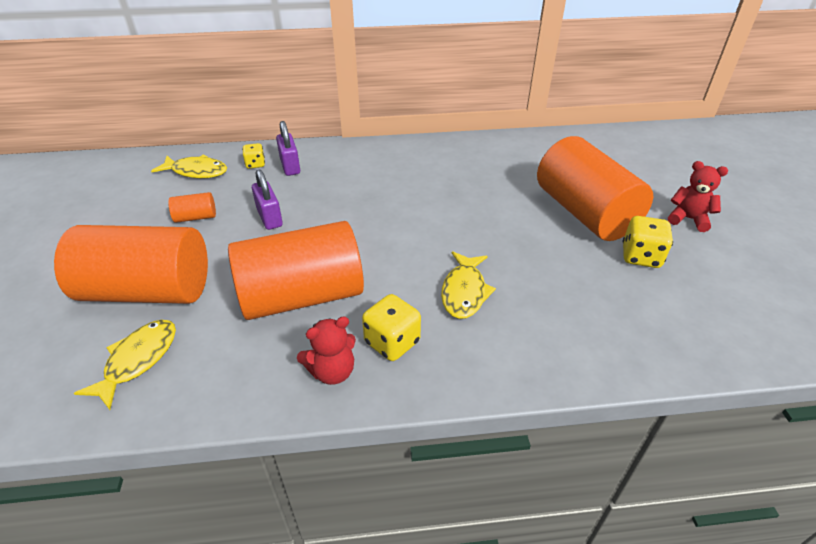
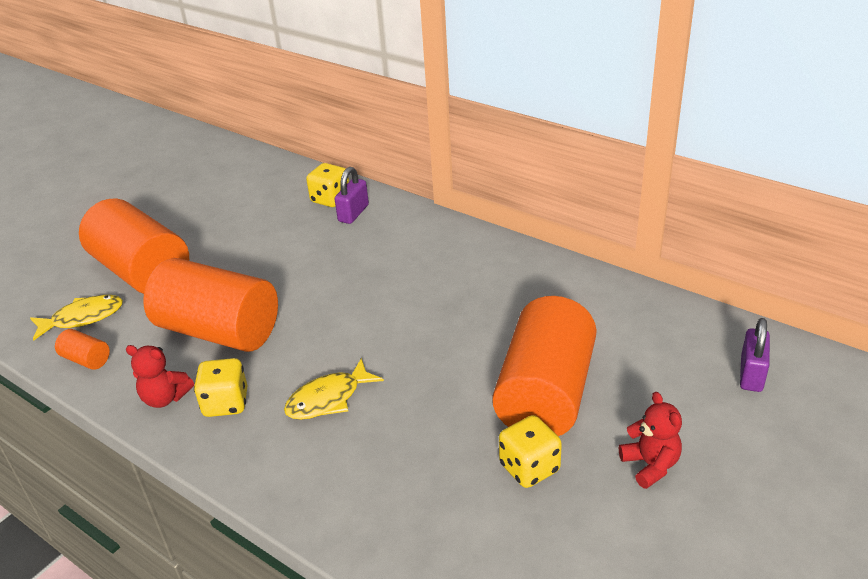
camera: 45 degrees right, 5 degrees down
(196, 171) = (282, 187): yellow fish -> none
(196, 217) = (234, 228): orange cylinder -> orange cylinder (86, 359)
(255, 164) = (330, 199): yellow dice -> yellow dice, size x1.63
(269, 217) = (280, 254): purple padlock -> purple padlock (751, 374)

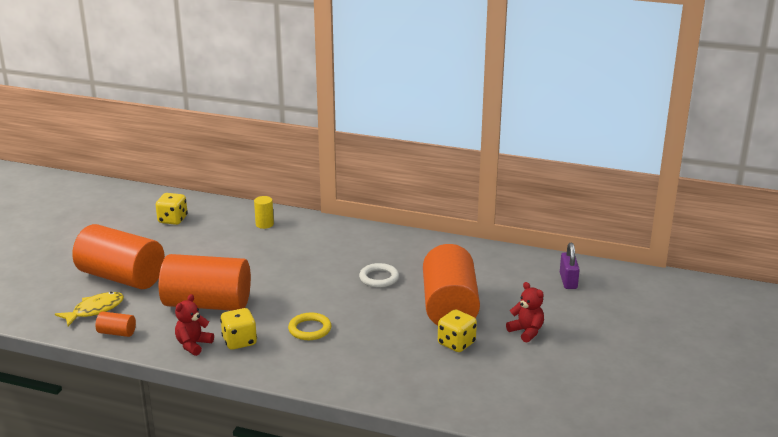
camera: 20 degrees left, 10 degrees down
(165, 398) = (193, 345): red teddy bear -> red teddy bear turned 120 degrees clockwise
(328, 399) = (309, 329): yellow fish -> yellow ring
(330, 199) = (241, 217): yellow dice -> yellow dice (172, 220)
(353, 213) = (264, 224): purple padlock -> yellow cylinder
(464, 323) = (379, 278): none -> white ring

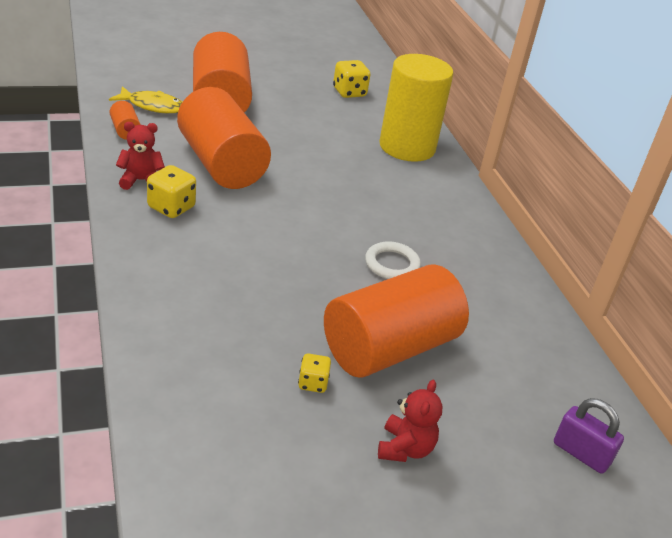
camera: 50 degrees right, 10 degrees up
(264, 224) = (407, 147): yellow cylinder -> yellow cylinder, size x2.49
(309, 329) = (236, 248): yellow ring -> none
(456, 343) = (313, 383): yellow dice -> yellow dice, size x0.61
(568, 281) = (581, 453): purple padlock -> purple padlock turned 75 degrees clockwise

